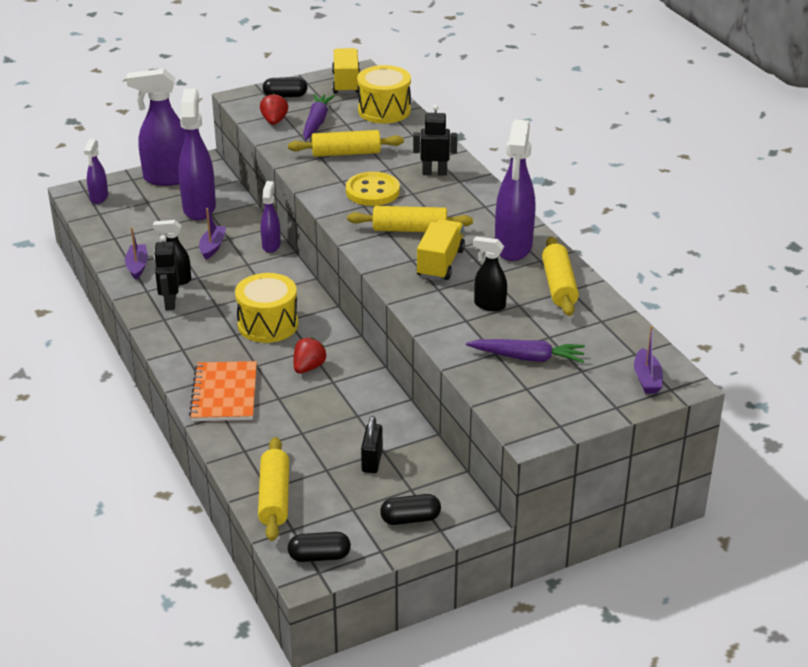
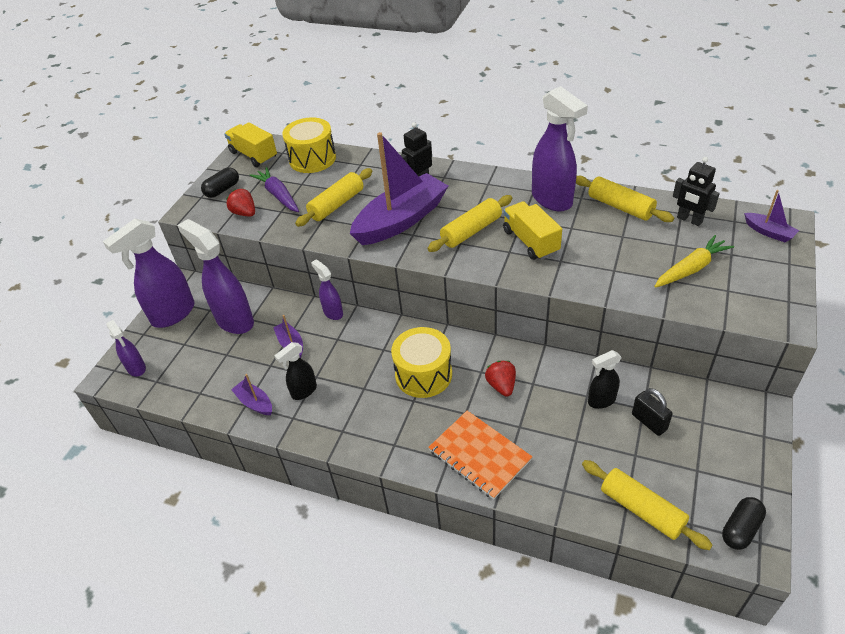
camera: 40 degrees left, 10 degrees up
(170, 302) = (326, 413): black robot -> black robot (689, 220)
(372, 191) = (401, 220): yellow button -> purple boat
(410, 519) = (738, 444): black capsule -> none
(489, 305) = (608, 249): black spray bottle -> black spray bottle (601, 401)
(528, 358) = (691, 268): purple carrot -> yellow carrot

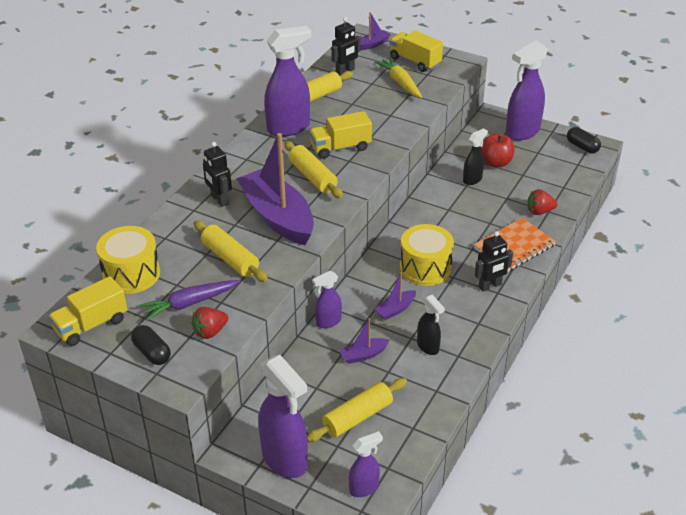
camera: 85 degrees left, 5 degrees down
(234, 321) = (314, 401): purple spray bottle -> purple spray bottle (522, 132)
(255, 403) = (435, 383): purple boat -> purple boat (395, 309)
(404, 436) = (490, 286): none -> black robot
(501, 385) = (447, 226): red strawberry -> red strawberry (539, 211)
(601, 401) = (472, 179): black spray bottle -> black spray bottle turned 120 degrees counterclockwise
(641, 509) = (566, 181): yellow rolling pin -> yellow rolling pin (357, 417)
(649, 422) = (495, 163): black padlock -> red apple
(752, 275) = (415, 61): none -> yellow truck

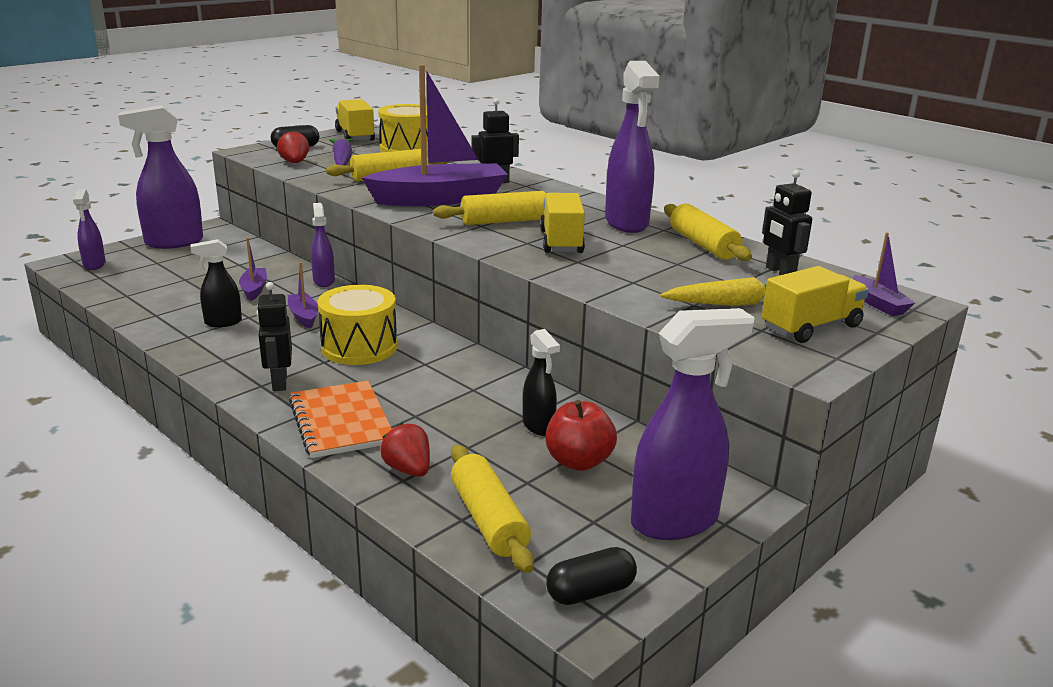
camera: 105 degrees right, 15 degrees down
(357, 417) = (177, 274): yellow rolling pin -> yellow rolling pin (488, 520)
(522, 132) = (675, 521): purple spray bottle -> purple spray bottle turned 90 degrees clockwise
(539, 211) = (408, 469): red strawberry -> red strawberry turned 45 degrees counterclockwise

